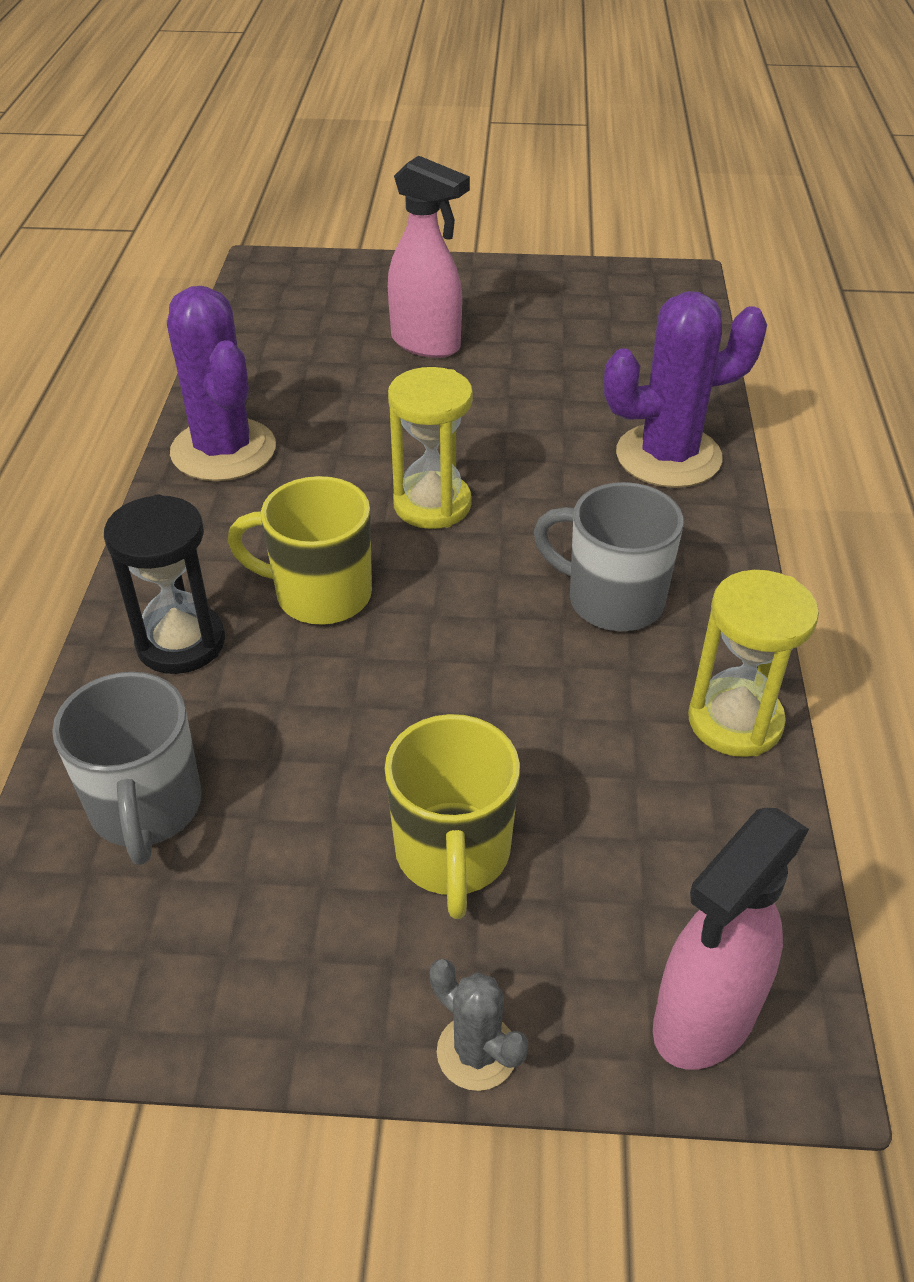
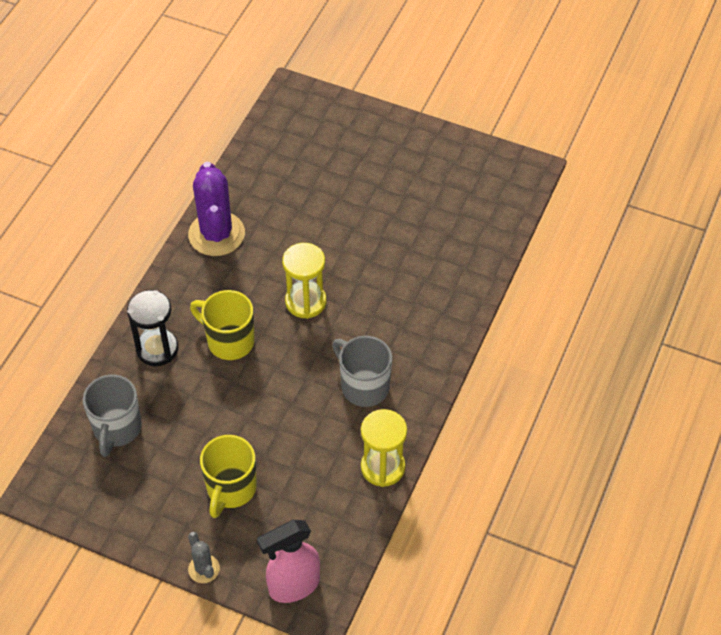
camera: 20 degrees right, 10 degrees up
(426, 344) = (355, 184): pink spray bottle -> none
(668, 456) = (443, 305): purple cactus -> none

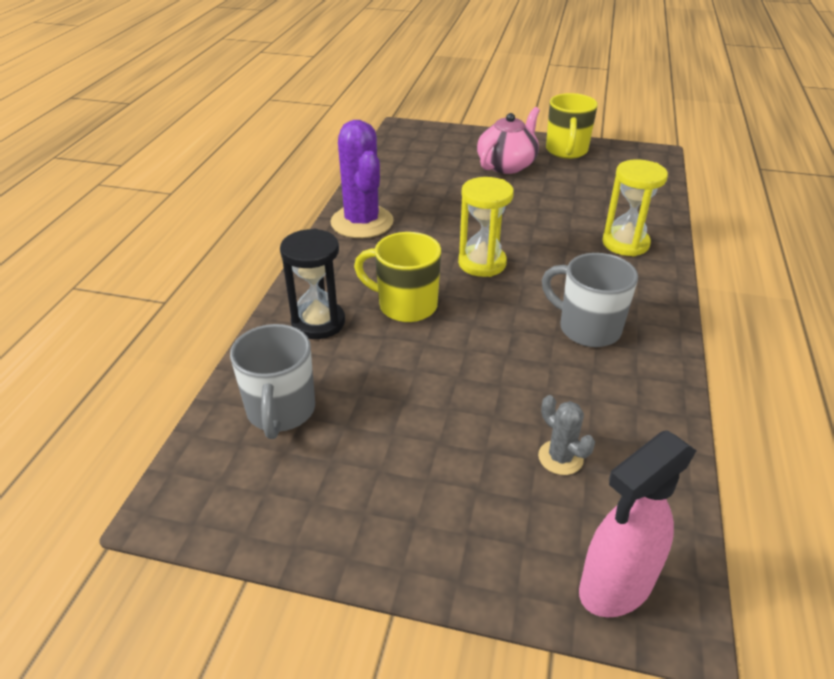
camera: 10 degrees left, 15 degrees down
(204, 569) = (460, 583): grey cactus -> grey cactus (560, 458)
(230, 489) = (463, 462): yellow mug -> yellow mug (566, 151)
(375, 168) = (507, 165): none -> pink teapot
(383, 467) = (659, 408): yellow hourglass -> yellow hourglass (625, 243)

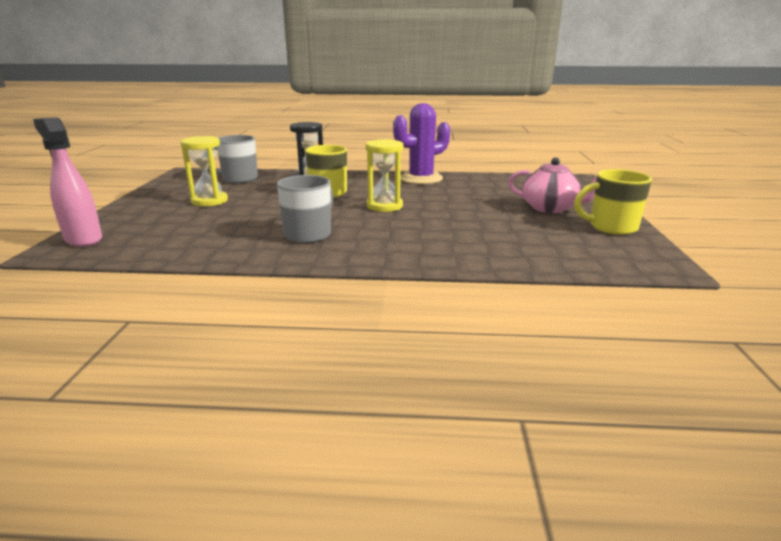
camera: 80 degrees right, 15 degrees down
(560, 458) = (182, 228): grey cactus -> none
(625, 243) = (441, 248): yellow hourglass -> yellow hourglass (209, 201)

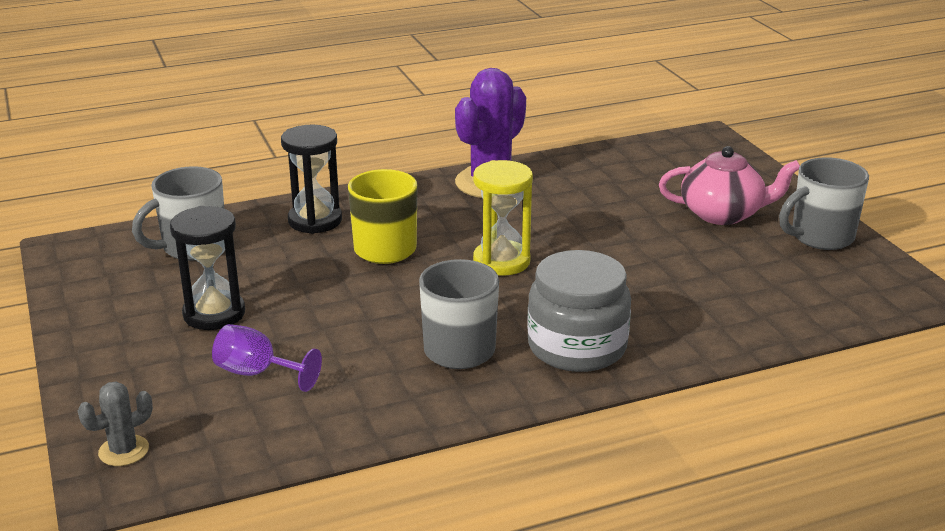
camera: 25 degrees left, 5 degrees up
(83, 239) = (124, 451): pink spray bottle -> grey cactus
(192, 224) = (257, 373): none -> purple goblet
(209, 201) = (214, 314): yellow hourglass -> black hourglass
(379, 246) = (577, 346): none -> grey jar
(611, 227) = (820, 237): yellow mug -> grey mug

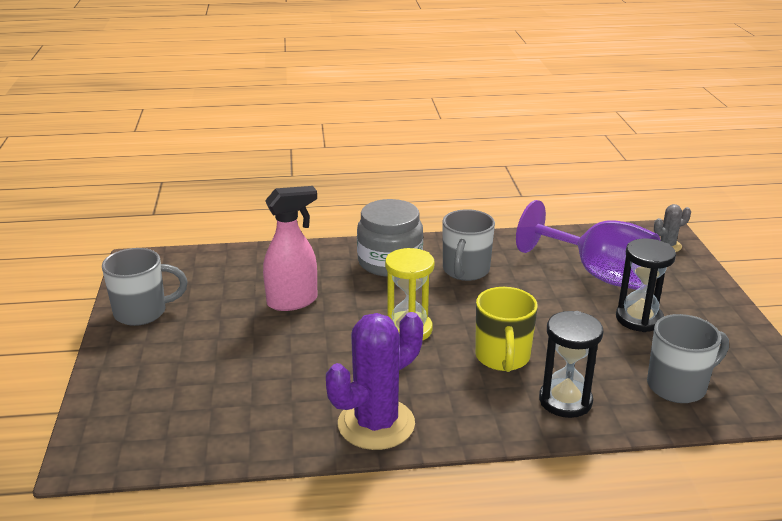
camera: 165 degrees left, 0 degrees up
(257, 373) = (598, 274): purple goblet -> purple goblet, size x2.02
(662, 273) = (293, 301): none -> pink spray bottle
(722, 214) = (191, 347): pink teapot -> none

